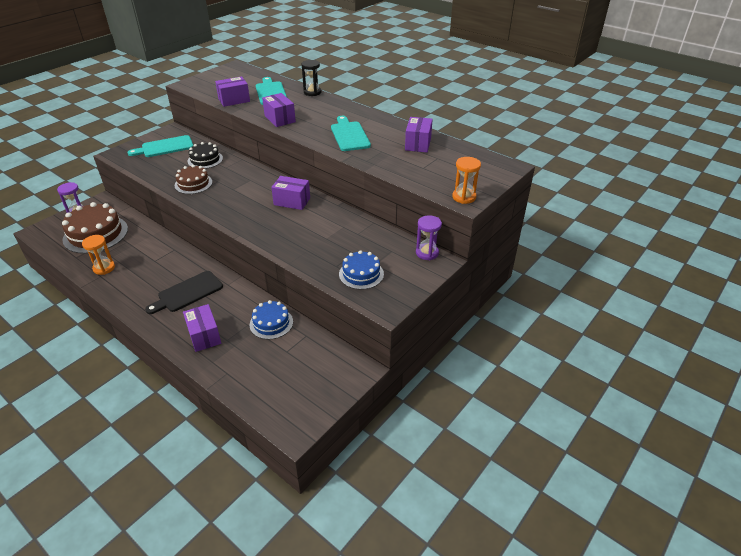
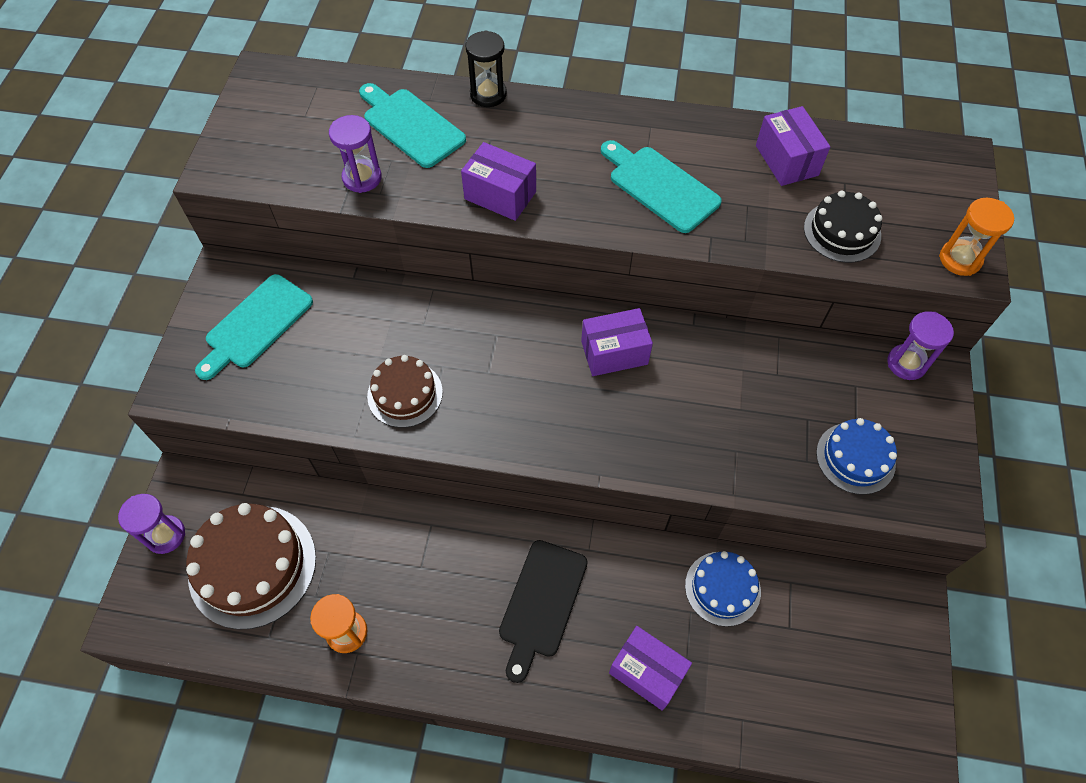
camera: 30 degrees left, 20 degrees up
(205, 160) = (367, 322): black cake -> black cake (842, 232)
(234, 100) = (362, 178): purple box -> purple hourglass

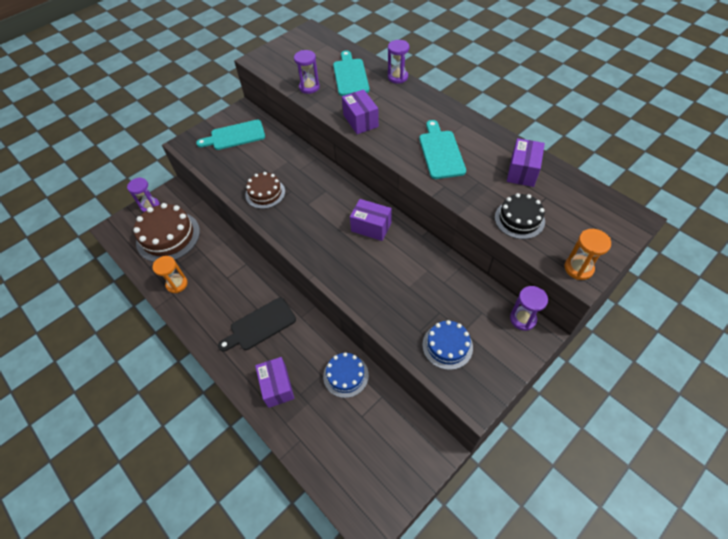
camera: 40 degrees right, 5 degrees down
(488, 94) = (397, 77): black hourglass -> purple hourglass

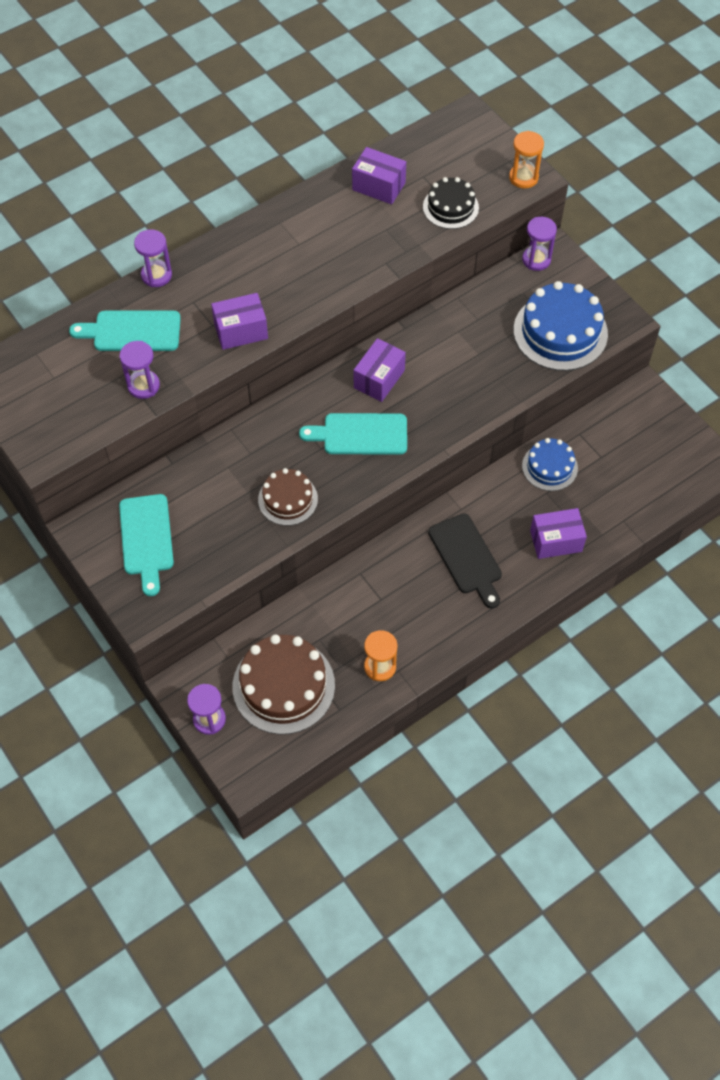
camera: 85 degrees left, 5 degrees up
(441, 152) = (326, 255): turquoise cutting board -> turquoise cutting board (360, 434)
(447, 346) = (560, 332): blue cake -> blue cake, size x1.69

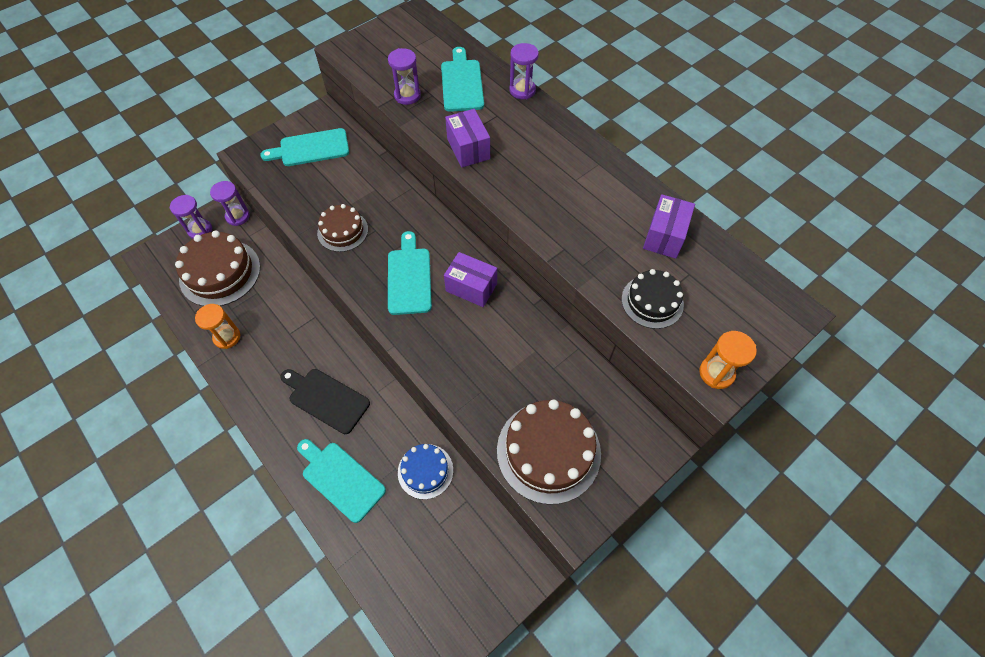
camera: 85 degrees right, 0 degrees up
(467, 557) = (326, 399): black cutting board -> black cutting board turned 60 degrees clockwise
(536, 260) = (645, 424): purple hourglass -> purple hourglass (238, 216)
(556, 541) = (340, 479): purple box -> turquoise cutting board
(560, 332) = (548, 451): blue cake -> brown cake

